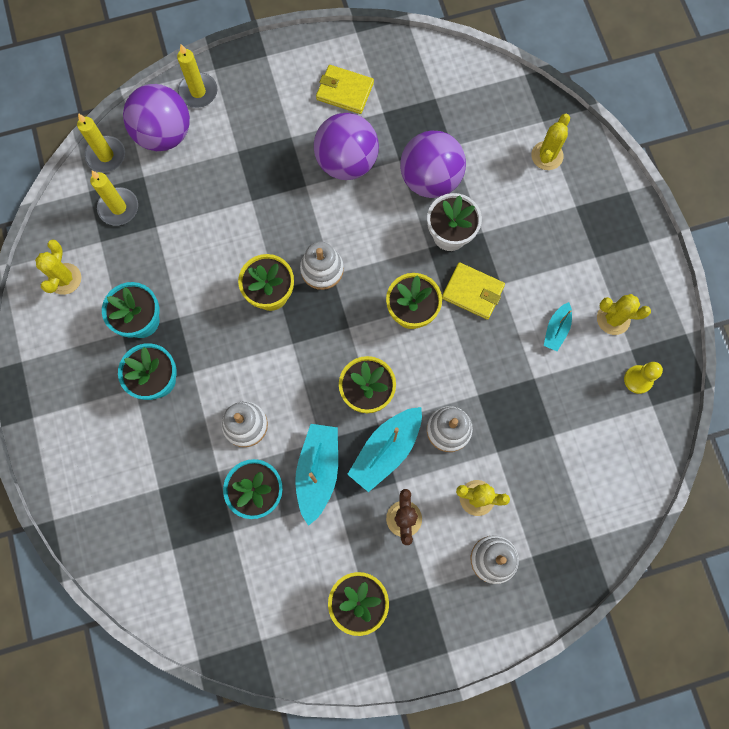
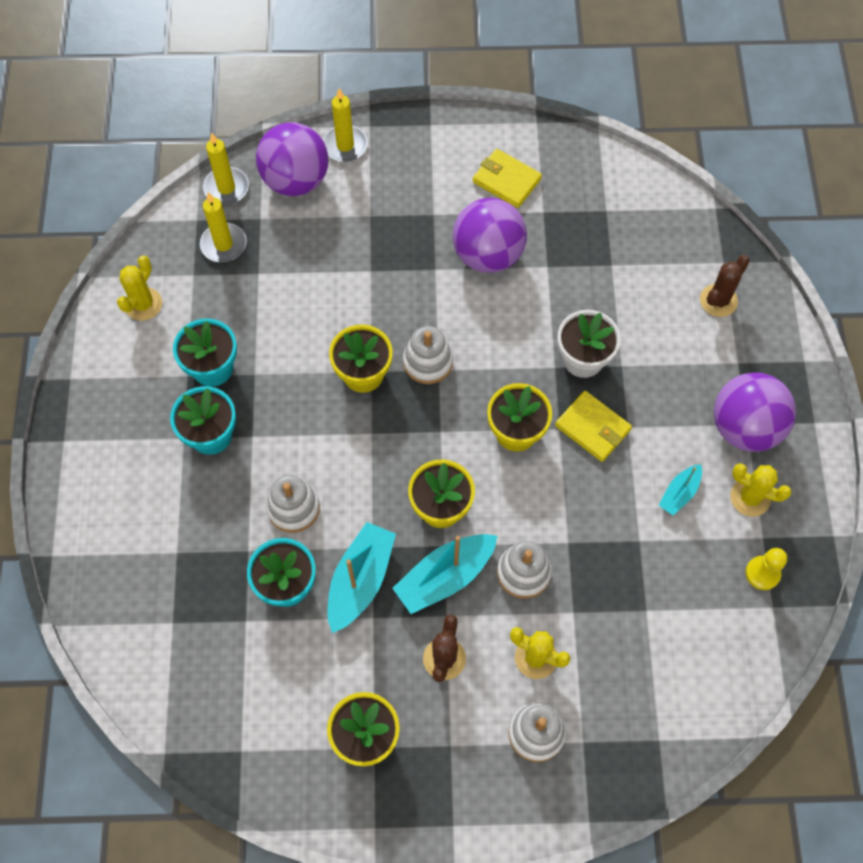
camera: 15 degrees right, 10 degrees down
(430, 179) = (577, 294): purple ball -> purple ball (744, 427)
(547, 156) = (718, 300): yellow cactus -> brown cactus

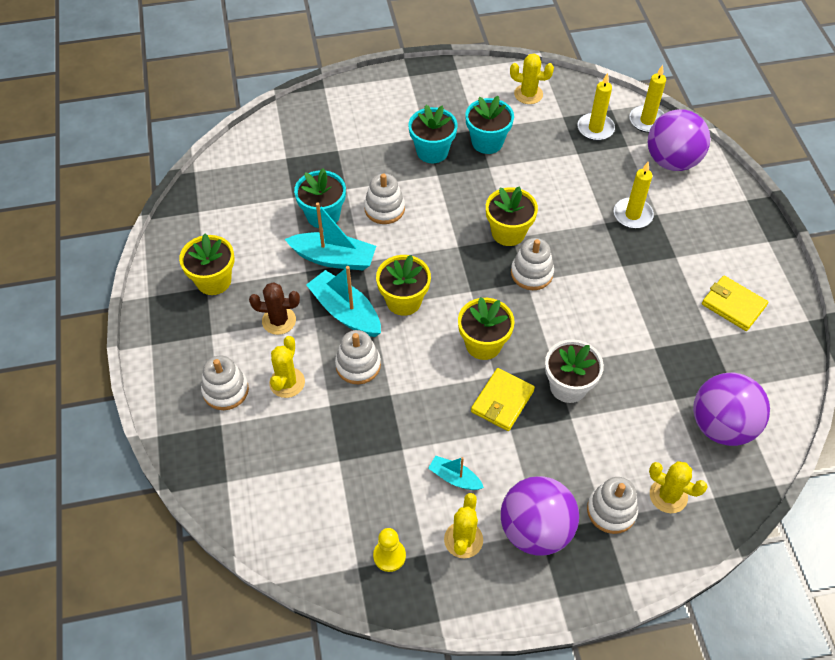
camera: 80 degrees right, 10 degrees down
(345, 145) = (720, 186): yellow candle -> yellow candle (632, 215)
(487, 255) = (650, 301): purple ball -> purple ball (721, 426)
(506, 180) = (733, 305): yellow wallet -> yellow wallet turned 75 degrees counterclockwise
(718, 300) = (668, 496): brown cactus -> yellow cactus
(729, 354) = (611, 510): none -> white stacking toy

